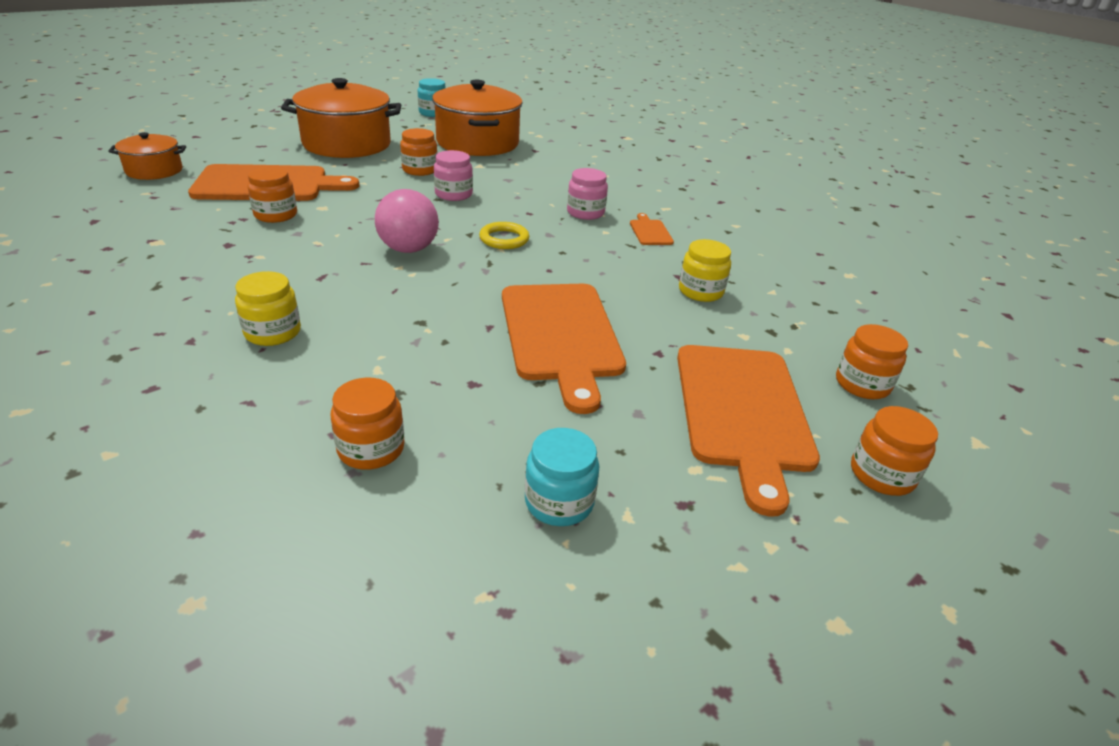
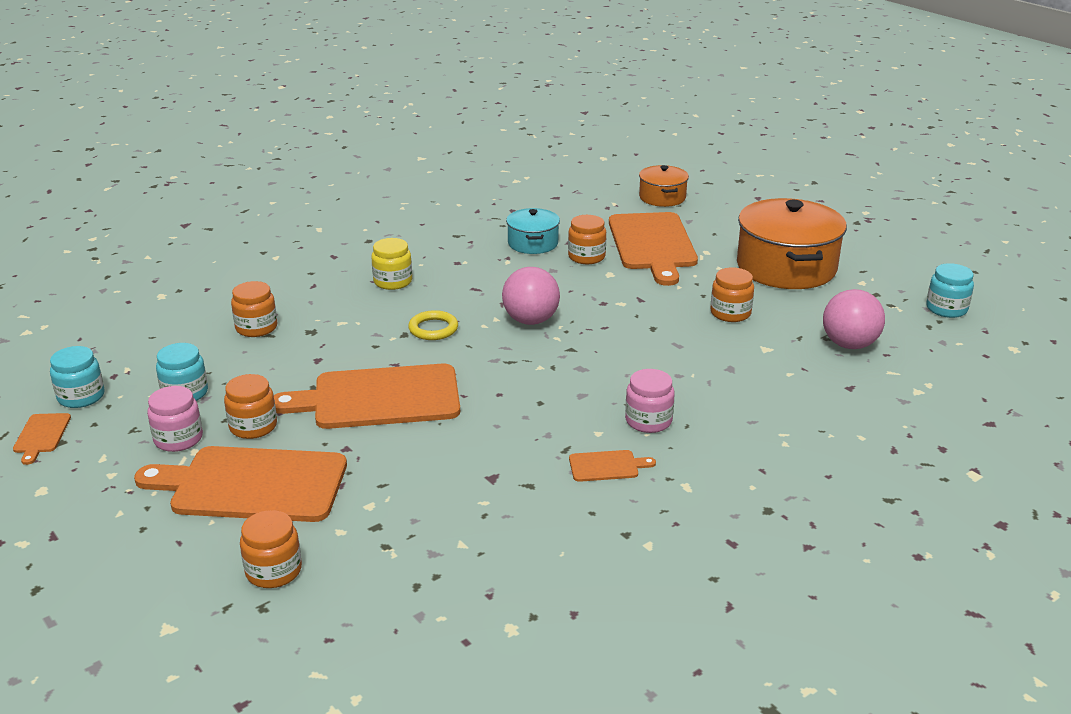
camera: 95 degrees right, 5 degrees down
(220, 240) = (533, 243): none -> turquoise pot
(453, 194) = (668, 336): pink jar -> pink jar (178, 439)
(477, 143) = (849, 345): orange pot -> pink ball
(504, 239) = (563, 368): yellow ring -> yellow ring (433, 329)
(577, 646) = (81, 397): none -> turquoise jar
(700, 291) = (459, 488): yellow jar -> none
(705, 675) = (41, 435): none -> orange cutting board
(882, 474) = (153, 548): orange jar -> orange jar (253, 426)

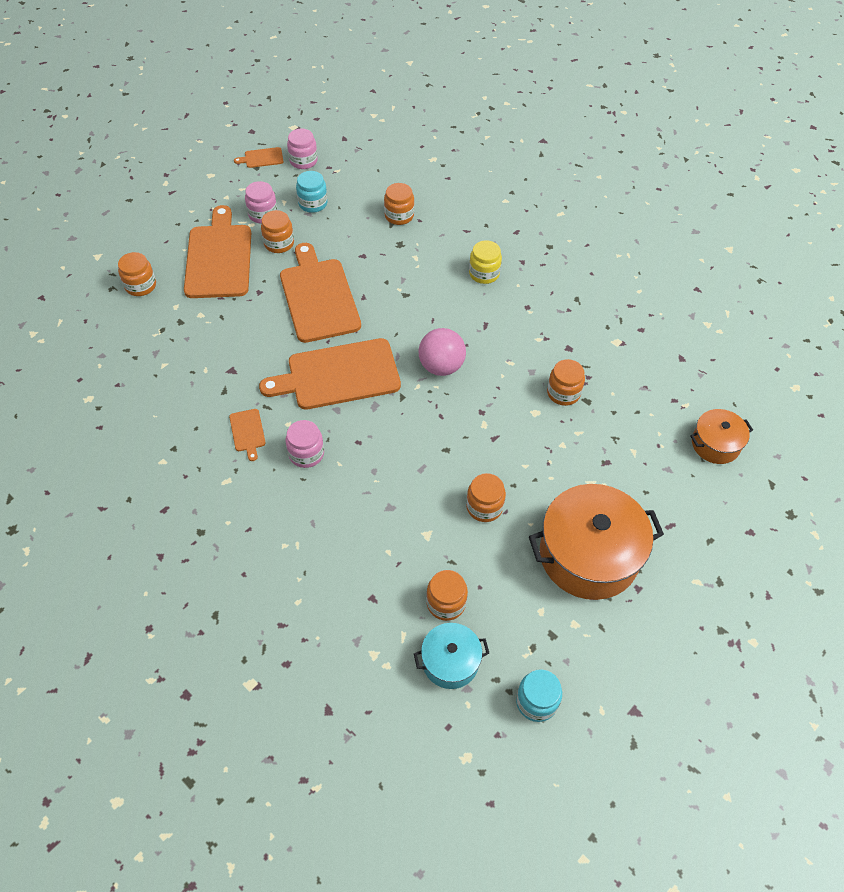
camera: 80 degrees right, 25 degrees up
(81, 397) = (303, 161): turquoise jar -> pink jar
(433, 329) = (416, 309): yellow ring -> none
(533, 243) = (578, 352): turquoise pot -> turquoise pot (450, 662)
(652, 244) = (604, 441): orange cutting board -> orange cutting board (338, 375)
(849, 345) = (446, 603): pink ball -> orange jar

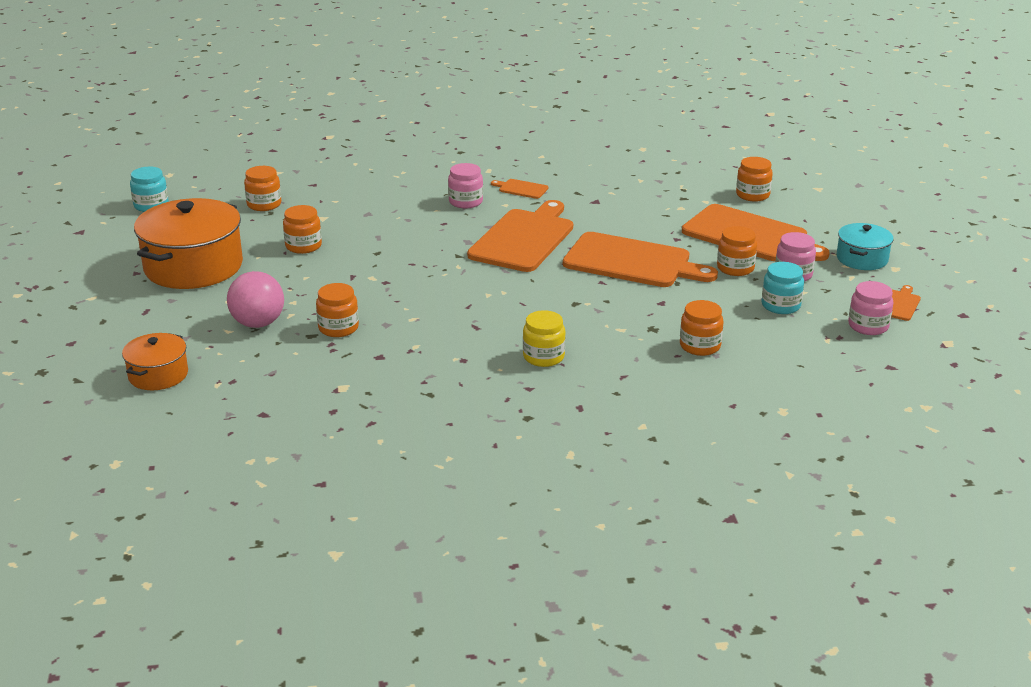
camera: 130 degrees right, 25 degrees down
(441, 366) = (462, 285): pink ball -> pink ball (258, 323)
(450, 662) = (227, 191): turquoise pot -> turquoise pot (862, 259)

